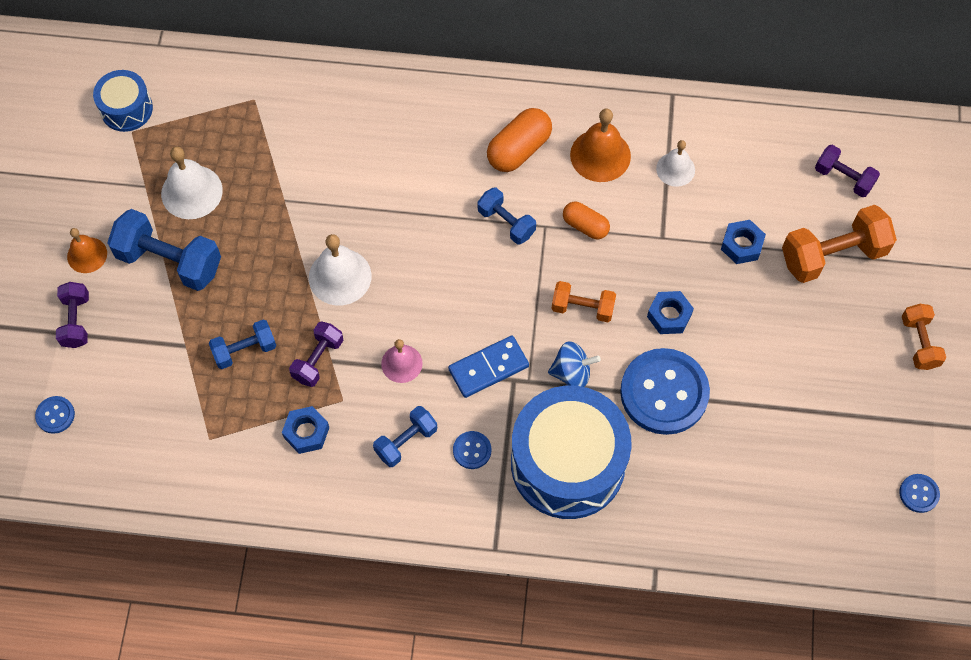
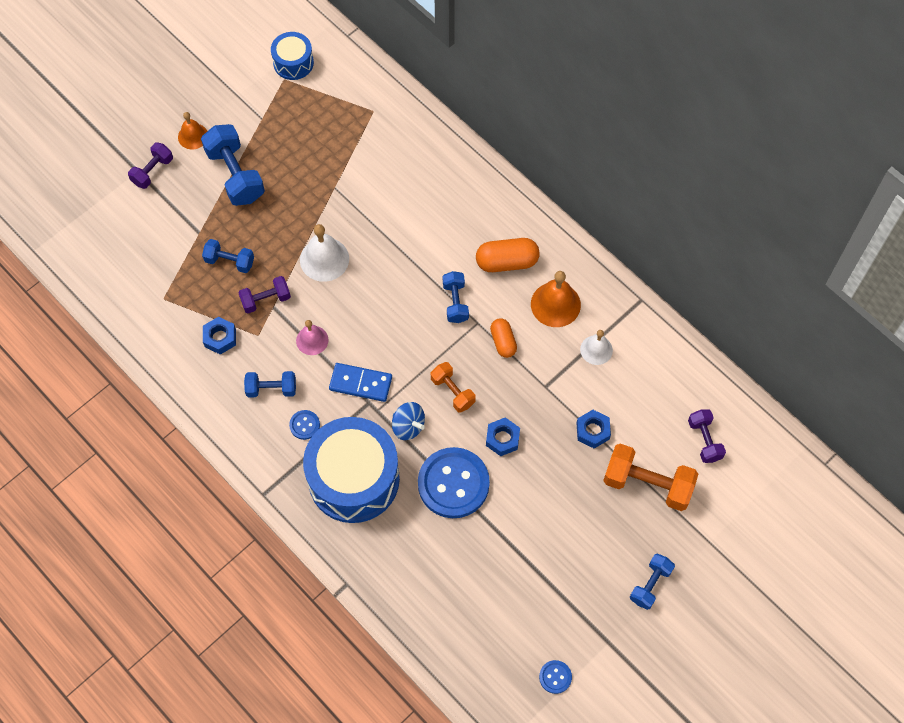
camera: 40 degrees right, 0 degrees up
(55, 415) = (93, 218): blue button -> none
(191, 192) = (285, 142): white bell -> none
(919, 342) = (650, 584): orange dumbbell -> blue dumbbell

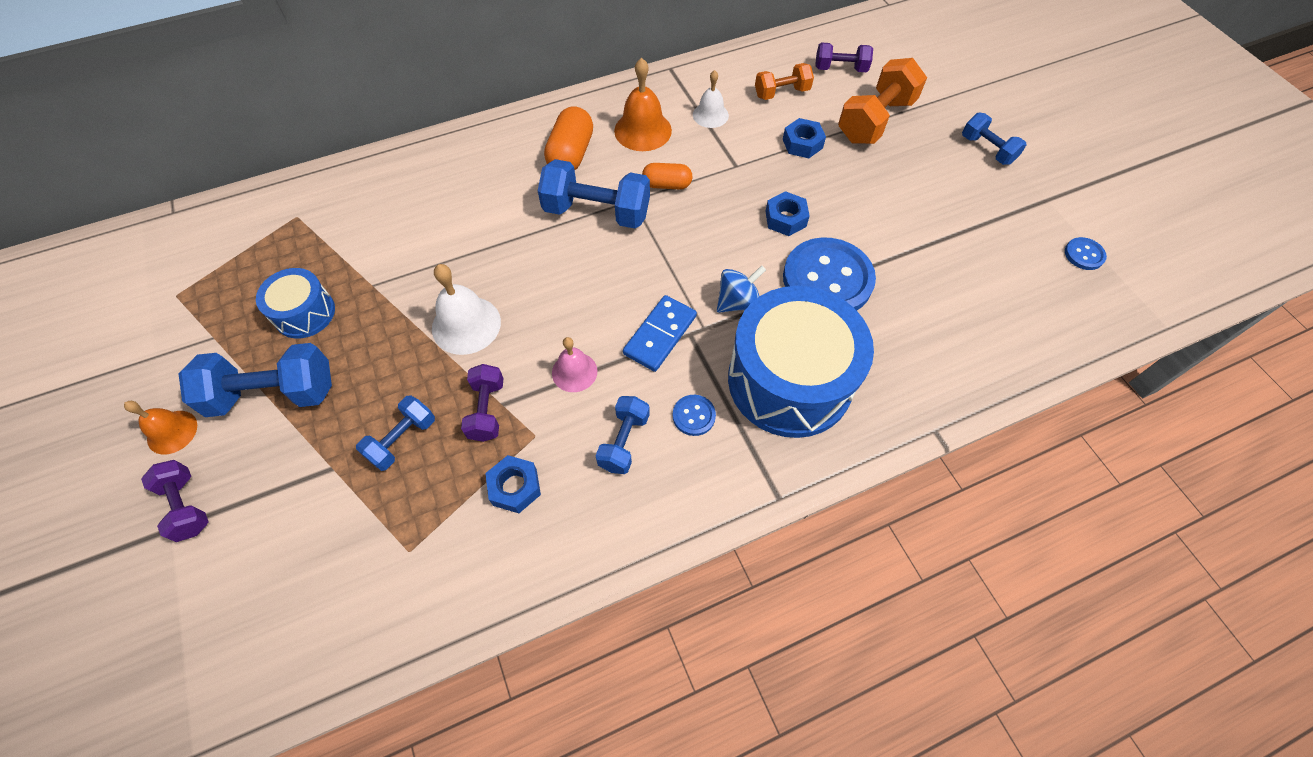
camera: 70 degrees left, 5 degrees down
(293, 63) = (161, 278): blue drum -> blue drum (304, 313)
(452, 391) = (709, 246): orange dumbbell -> orange dumbbell (781, 93)
(455, 302) = (597, 212): blue dumbbell -> blue dumbbell, size x1.70

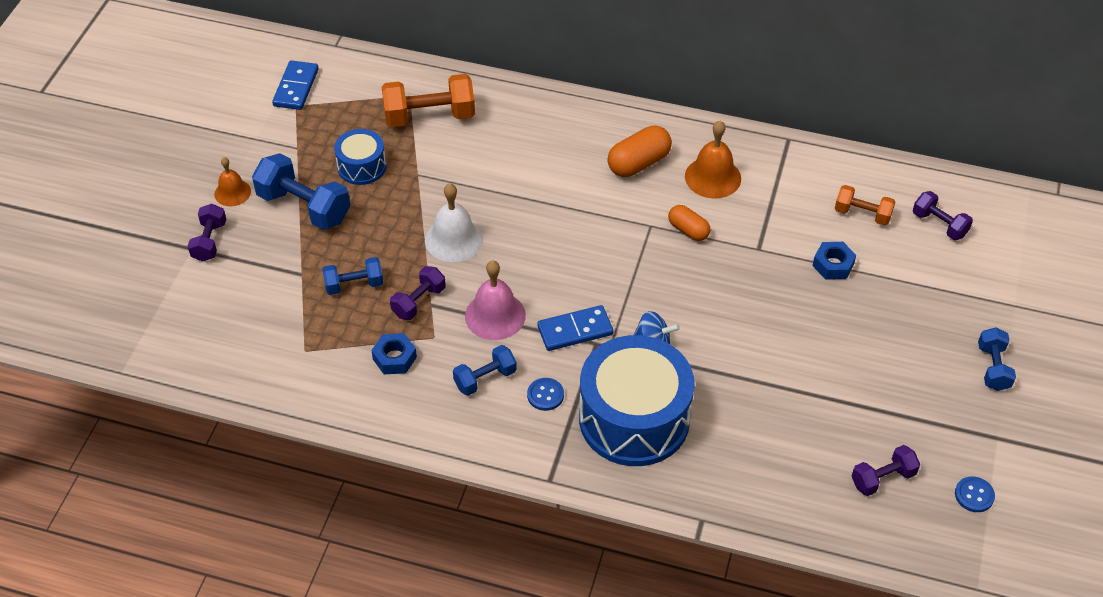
camera: 40 degrees right, 10 degrees down
(161, 277) = (296, 87): none -> blue domino
(574, 372) = (495, 315): pink bell -> pink bell, size x1.56
(597, 212) = (615, 218): blue dumbbell -> none
(710, 115) = (781, 197): white bell -> none
(785, 219) = (754, 312): blue nut -> none
(827, 279) = (737, 374): blue button -> none
(875, 120) = (919, 285): orange dumbbell -> orange dumbbell (429, 116)
(1016, 288) = (883, 478): none -> purple dumbbell

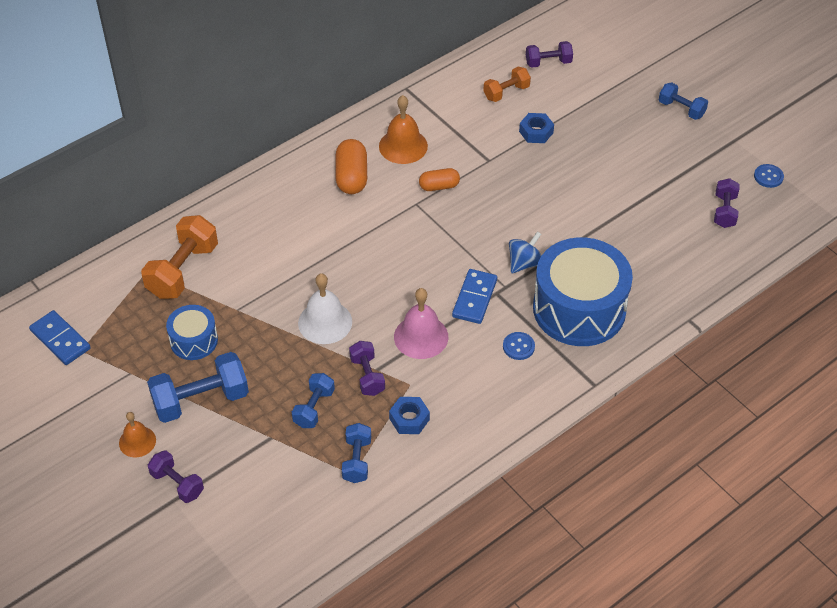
camera: 55 degrees left, 0 degrees up
(485, 378) = (475, 374): blue dumbbell -> blue dumbbell (357, 460)

